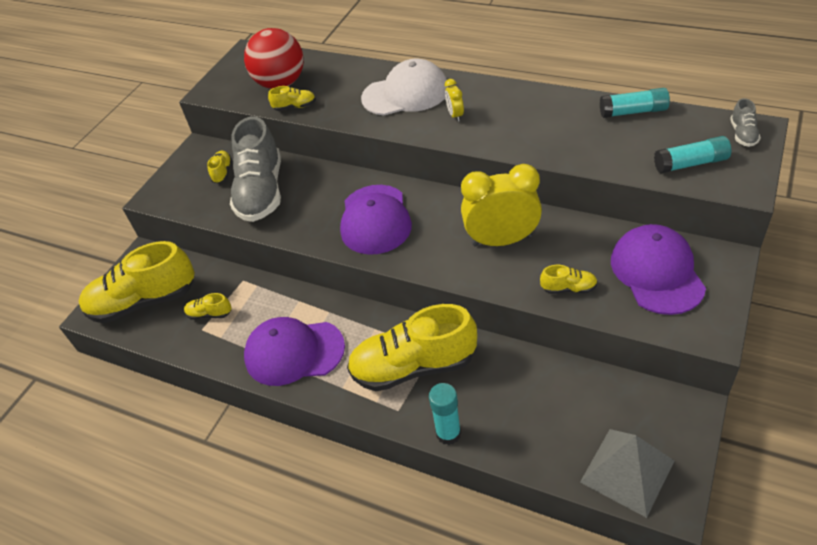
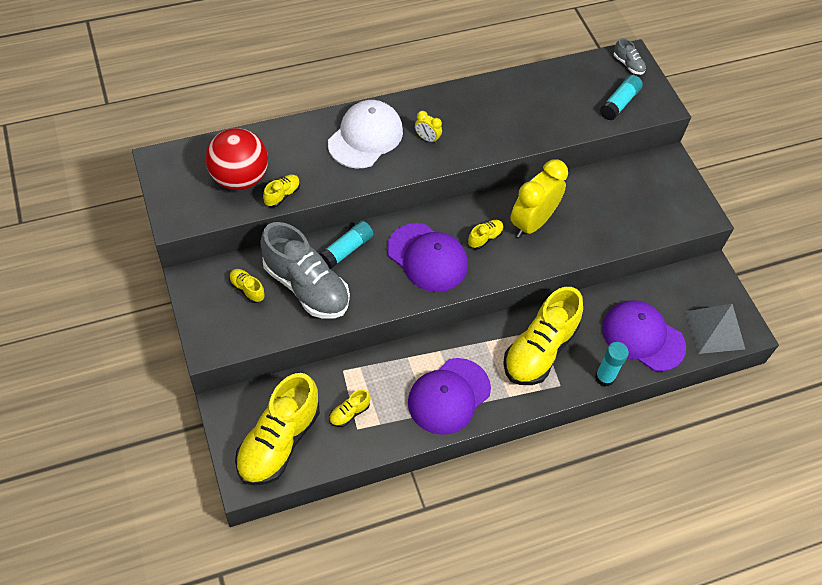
camera: 55 degrees left, 10 degrees up
(568, 288) = (606, 233): yellow shoe -> yellow shoe (485, 238)
(633, 111) = (547, 76): turquoise glue stick -> turquoise glue stick (346, 249)
(657, 272) = (643, 192): purple cap -> purple cap (643, 337)

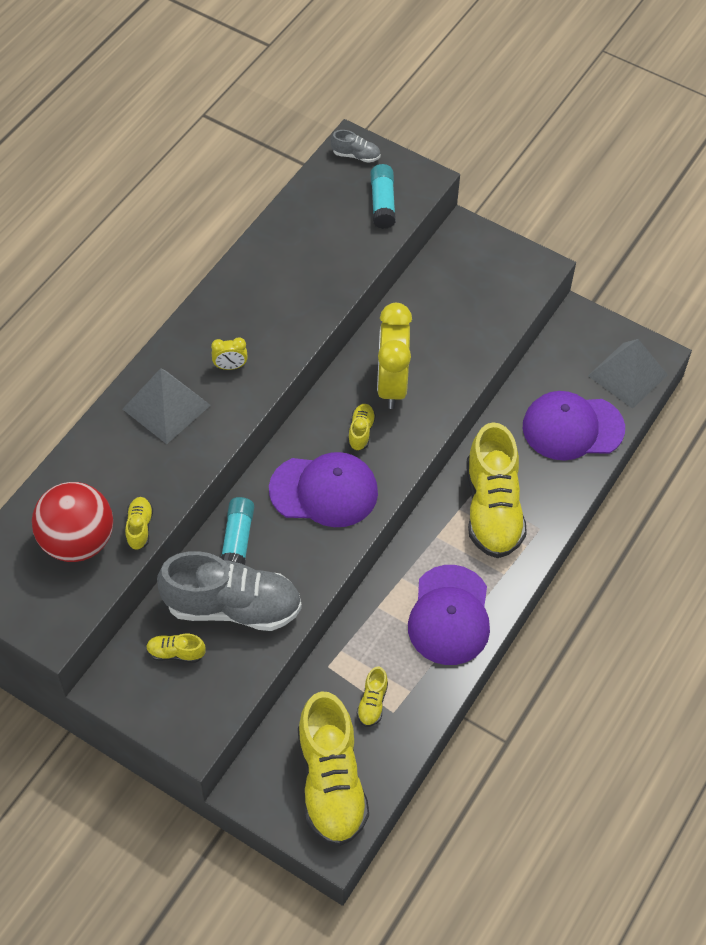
camera: 35 degrees left, 0 degrees up
(365, 137) = (166, 407): white cap -> grey pyramid
(604, 377) = (572, 492): turquoise glue stick -> none

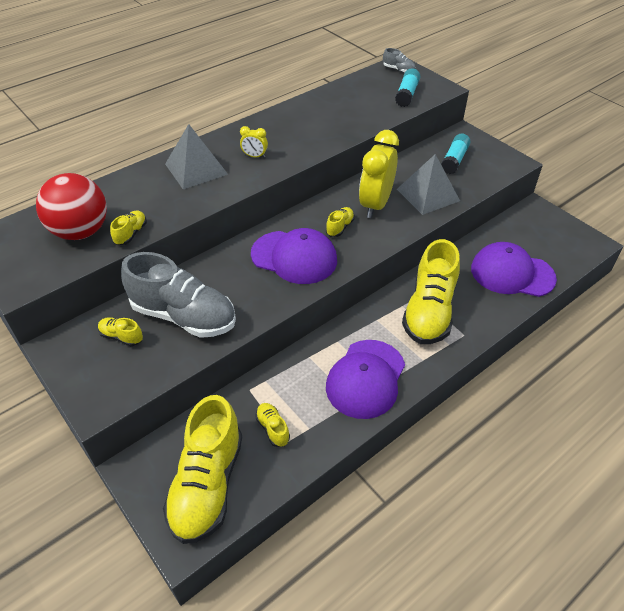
camera: 20 degrees right, 10 degrees down
(237, 540) = (212, 273): turquoise glue stick -> turquoise glue stick (454, 160)
(372, 703) = (273, 428): yellow shoe -> yellow shoe turned 120 degrees clockwise
(627, 375) = (566, 250): grey pyramid -> grey pyramid (428, 195)

